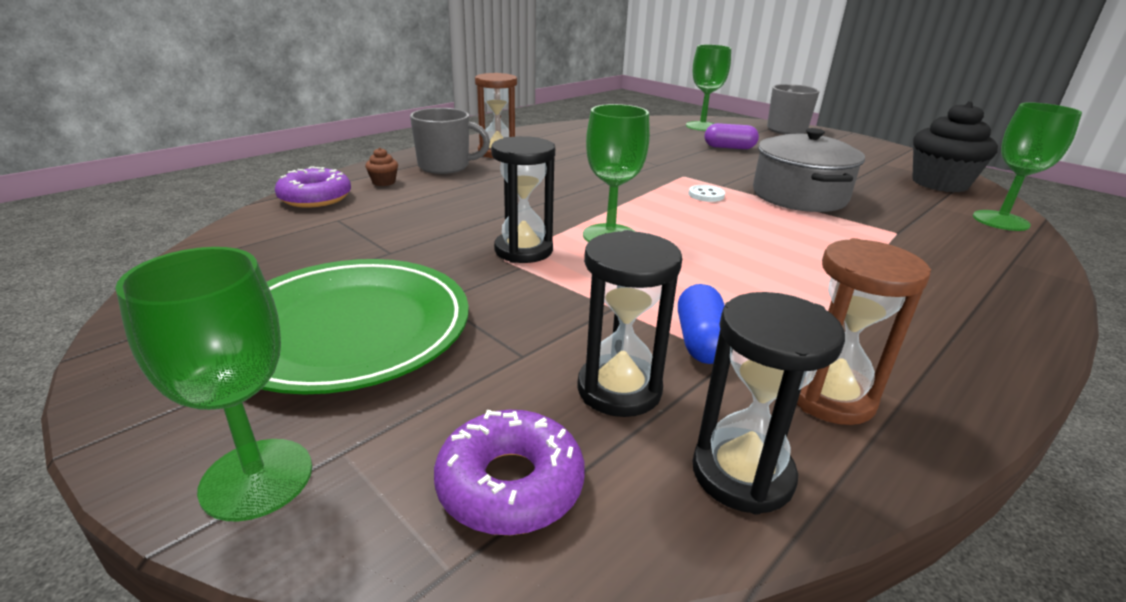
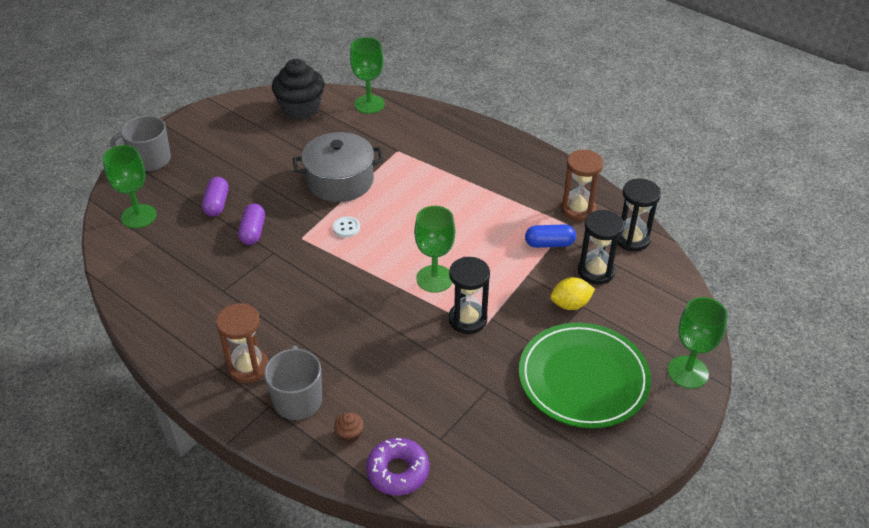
camera: 95 degrees left, 15 degrees up
(510, 484) = (661, 299): purple donut -> none
(529, 342) = (570, 304): none -> yellow lemon
(689, 158) = (253, 232): none -> purple capsule

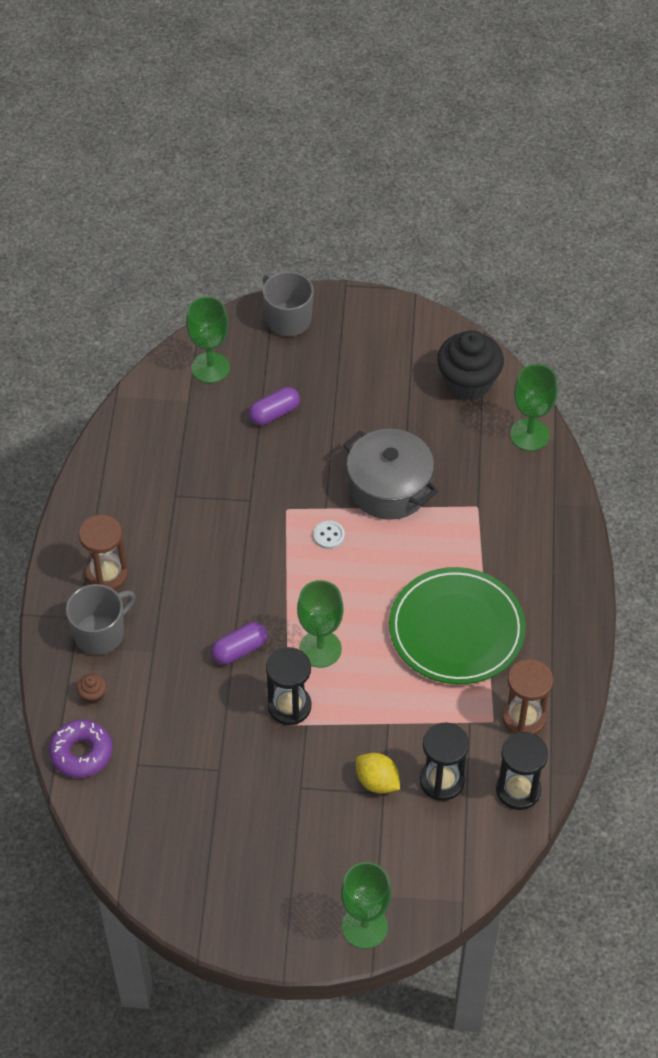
camera: 55 degrees right, 10 degrees up
(253, 232) = (262, 466): purple capsule -> purple capsule (239, 650)
(549, 244) = (449, 719): blue capsule -> none
(583, 378) = (288, 841): green plate -> green plate (456, 629)

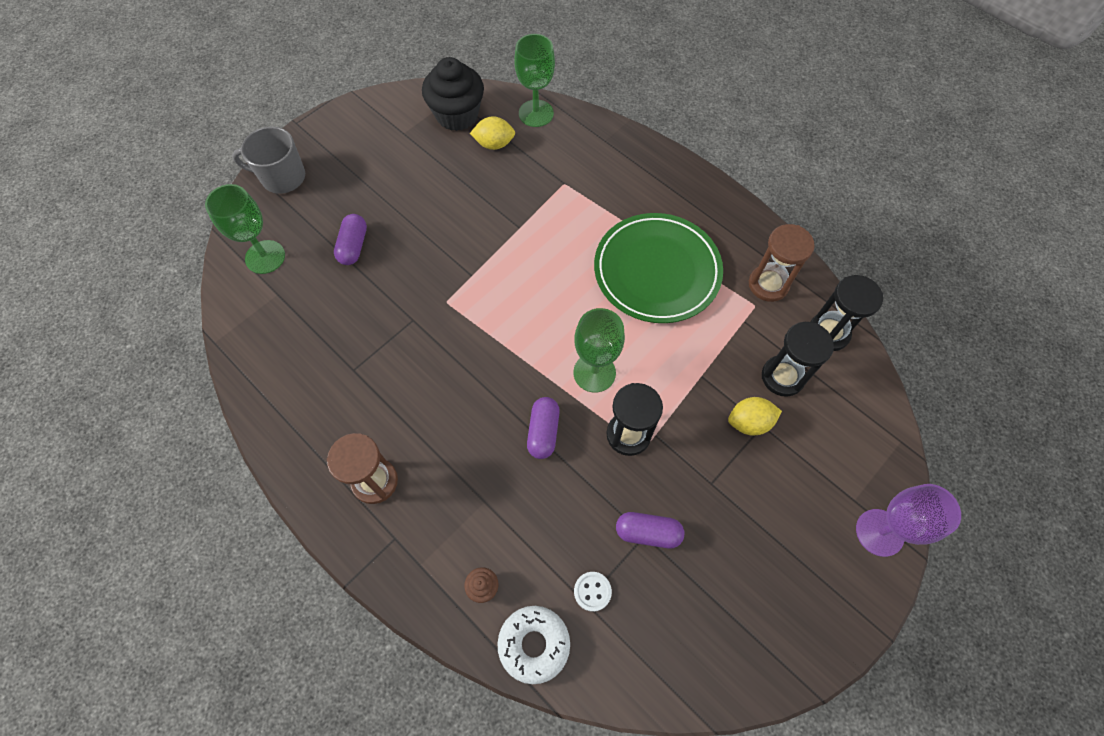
camera: 50 degrees left, 10 degrees up
(81, 753) = (534, 644): purple donut -> white donut
(100, 633) = (427, 532): grey mug -> none
(223, 770) = (648, 532): none -> purple capsule
(329, 535) = (498, 291): white button -> white button (592, 591)
(364, 927) = (879, 532): green goblet -> purple goblet
(389, 487) = (495, 223): grey pot -> none
(466, 429) = (494, 144): none -> yellow lemon

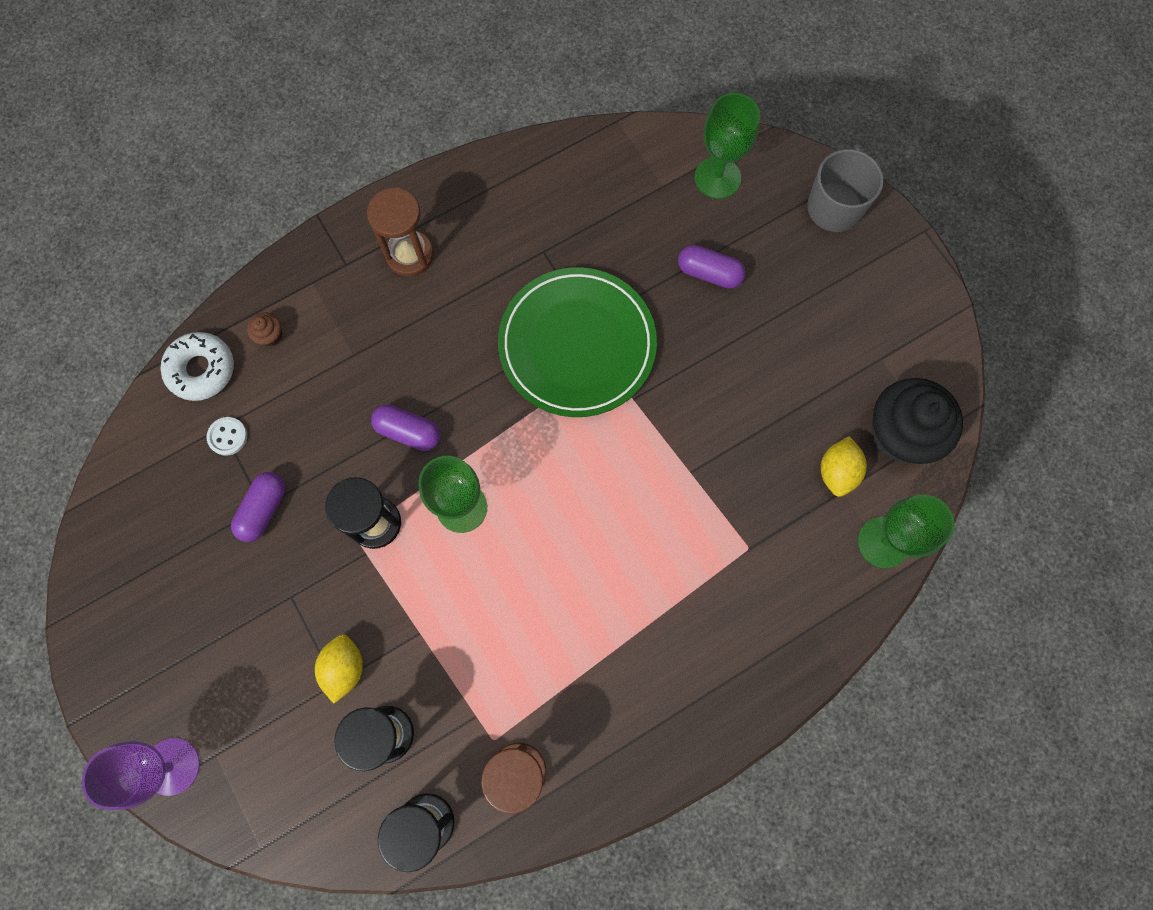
camera: 105 degrees right, 10 degrees up
(657, 271) = (579, 628): green plate -> green plate (577, 345)

